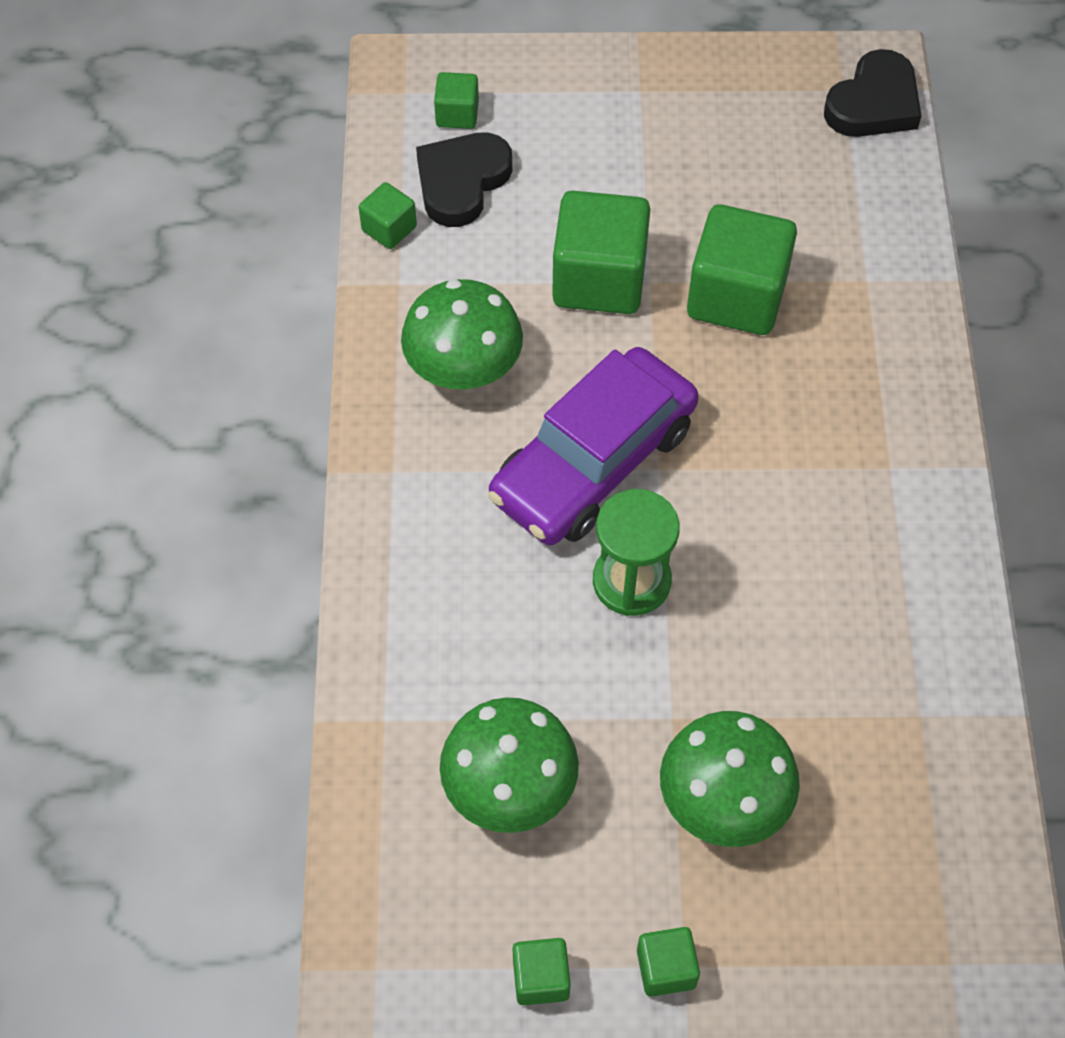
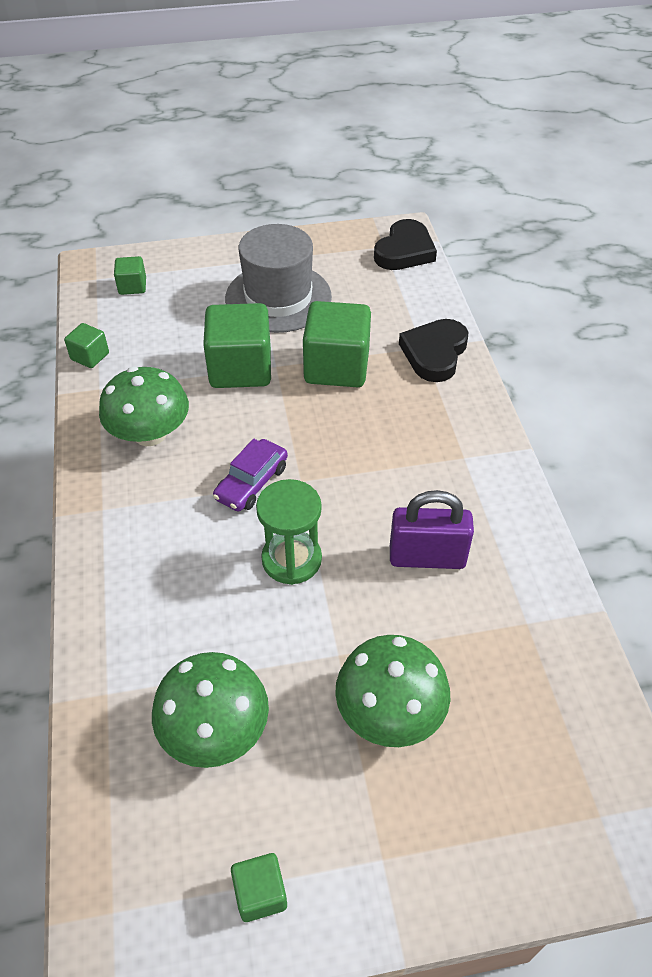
camera: 10 degrees left, 10 degrees down
(461, 182) = (139, 324): black heart -> black heart (434, 353)
(593, 462) = (251, 482): purple car -> purple car, size x0.51
(666, 968) = (367, 864): green cube -> none
(669, 164) = (278, 298): none -> grey hat
(809, 606) = (427, 557): none -> purple padlock

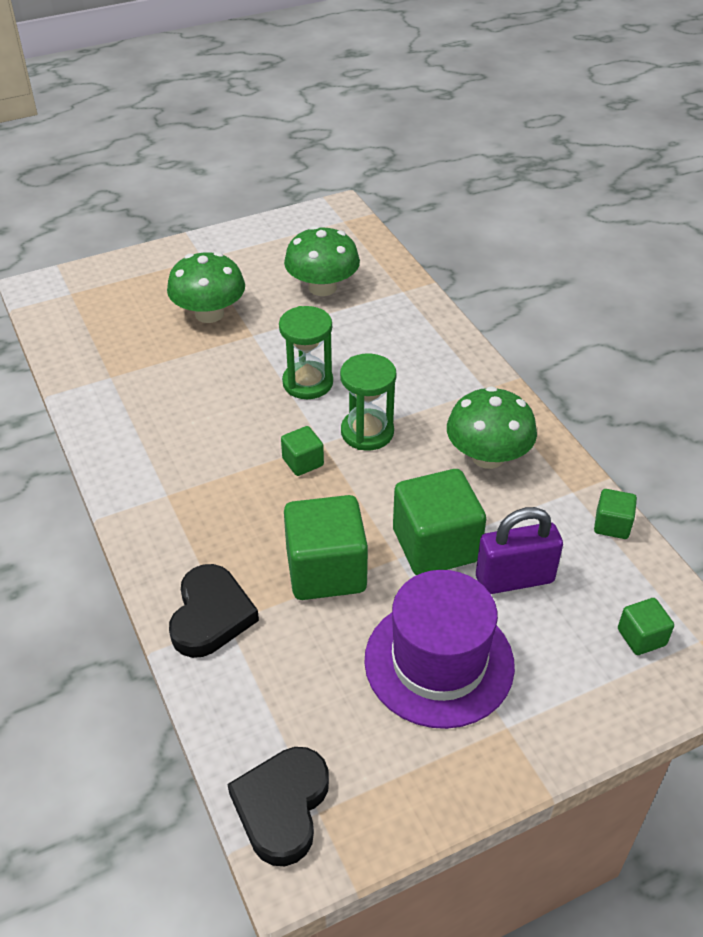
camera: 165 degrees right, 5 degrees down
(251, 482) = (367, 432): purple car -> green hourglass
(260, 893) = (267, 237): green cube -> green cube (303, 462)
(278, 298) = (439, 662): grey hat -> purple hat
(427, 557) = (194, 404): purple padlock -> purple padlock (514, 579)

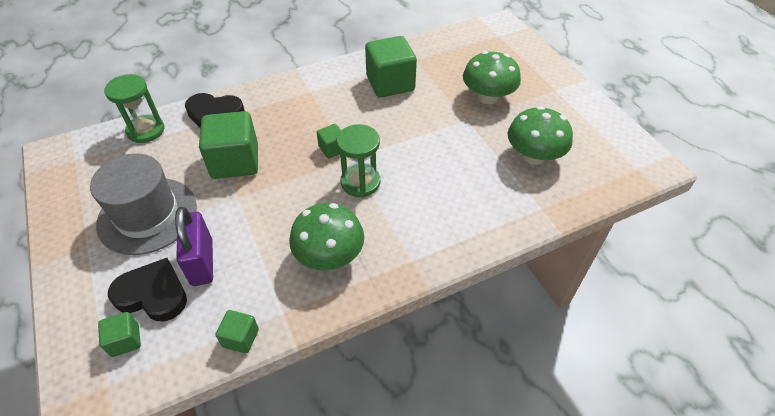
camera: 90 degrees right, 5 degrees up
(282, 807) = (84, 147): black heart -> black heart (153, 294)
(307, 383) = (414, 149): green hourglass -> green hourglass (146, 130)
(435, 545) = (244, 218): green cube -> green cube (390, 83)
(439, 662) = (147, 215): purple hat -> grey hat

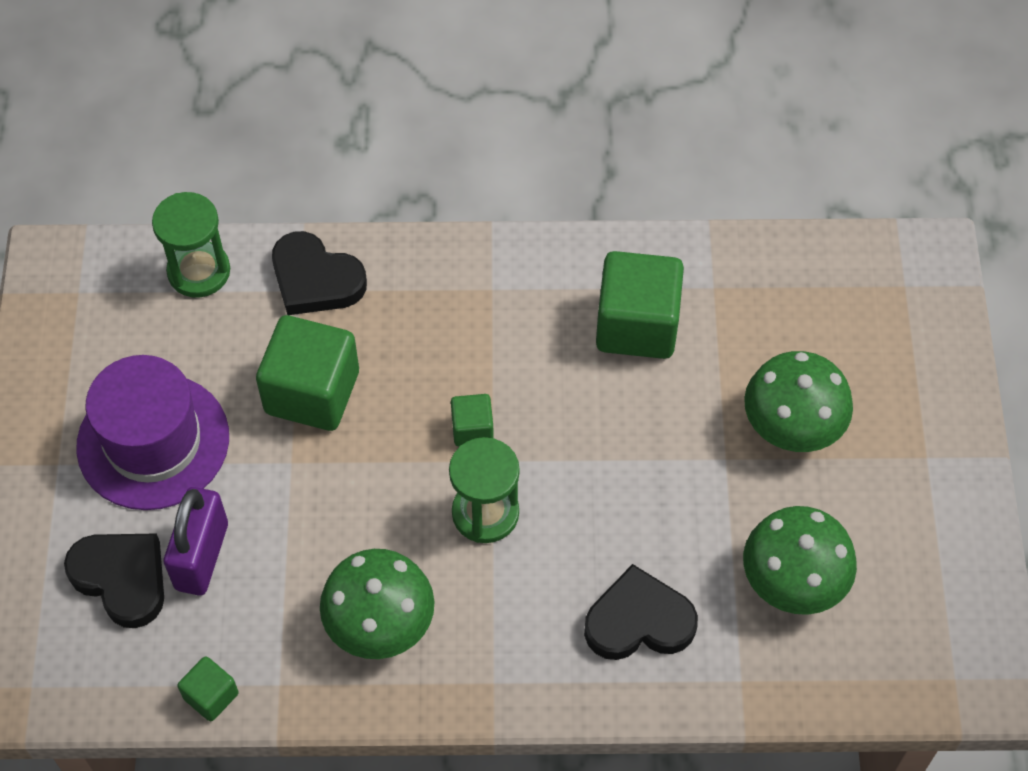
camera: 25 degrees right, 10 degrees up
(125, 341) = (68, 634): green cube -> none
(147, 215) = (153, 441): grey hat -> purple hat
(471, 201) = (639, 621): none -> black heart

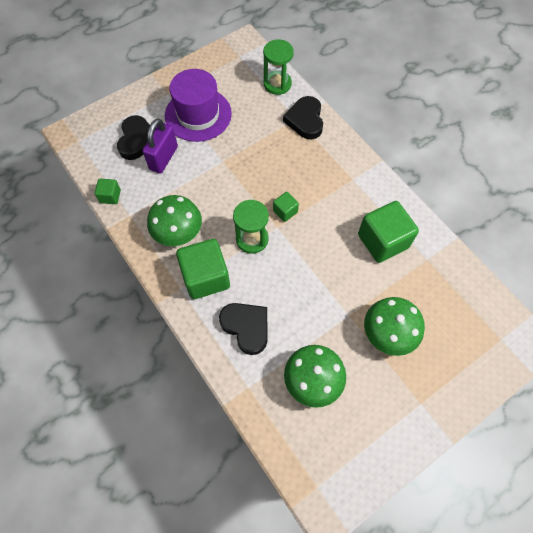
camera: 55 degrees right, 5 degrees up
(202, 556) = (164, 158): purple padlock -> purple padlock turned 45 degrees counterclockwise
(312, 392) = (257, 149): green cube -> green cube (206, 277)

